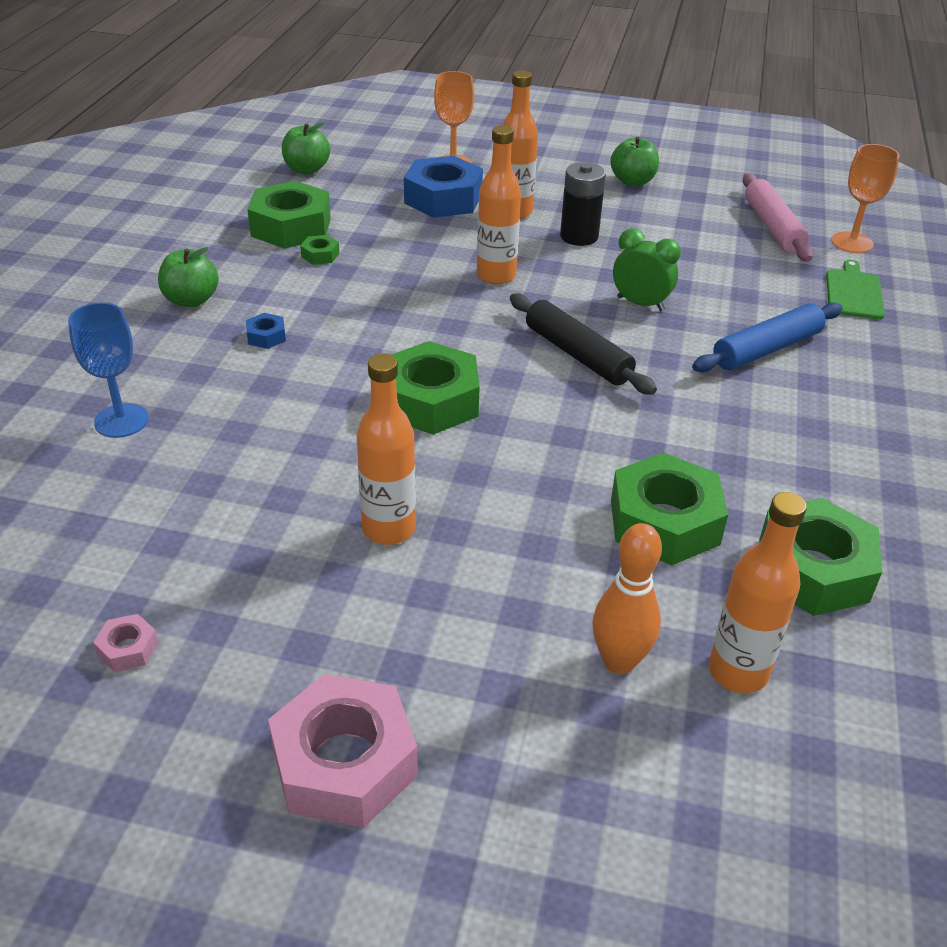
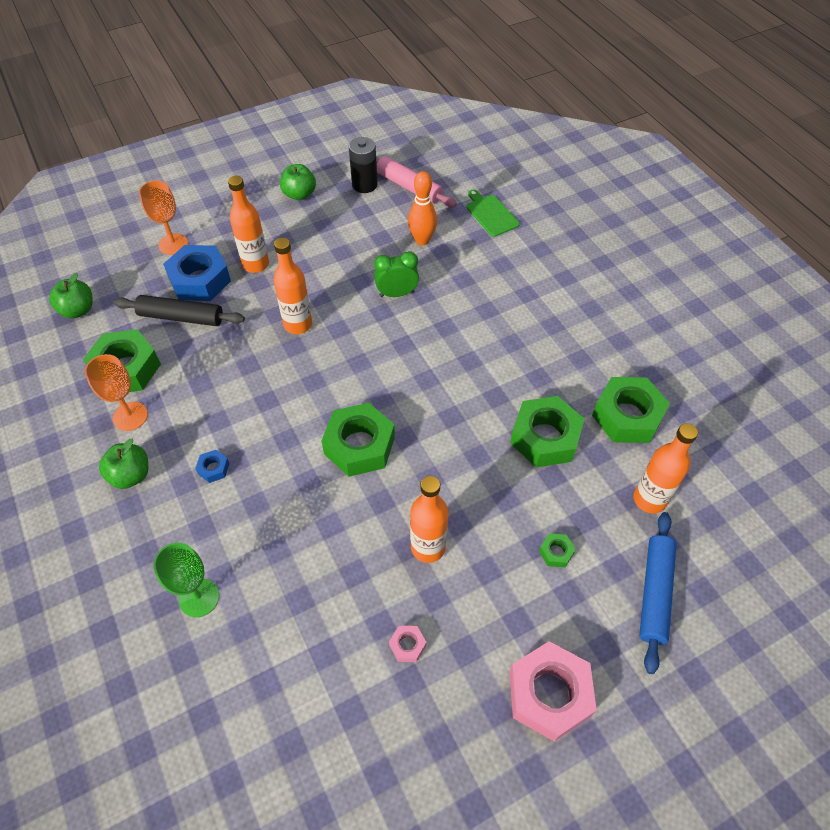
camera: 40 degrees left, 15 degrees up
(121, 421) = (199, 598): blue goblet -> green goblet
(128, 649) = (383, 732): pink nut -> pink nut (407, 645)
(320, 255) = (173, 380): green nut -> green nut (556, 552)
(577, 354) = (401, 355): black rolling pin -> black rolling pin (181, 317)
(579, 236) = (313, 261): black battery -> black battery (364, 185)
(619, 661) = (601, 535): orange bowling pin -> orange bowling pin (422, 240)
(766, 349) = (487, 285): blue rolling pin -> blue rolling pin (654, 593)
(852, 242) = (458, 175): orange goblet -> orange goblet (130, 416)

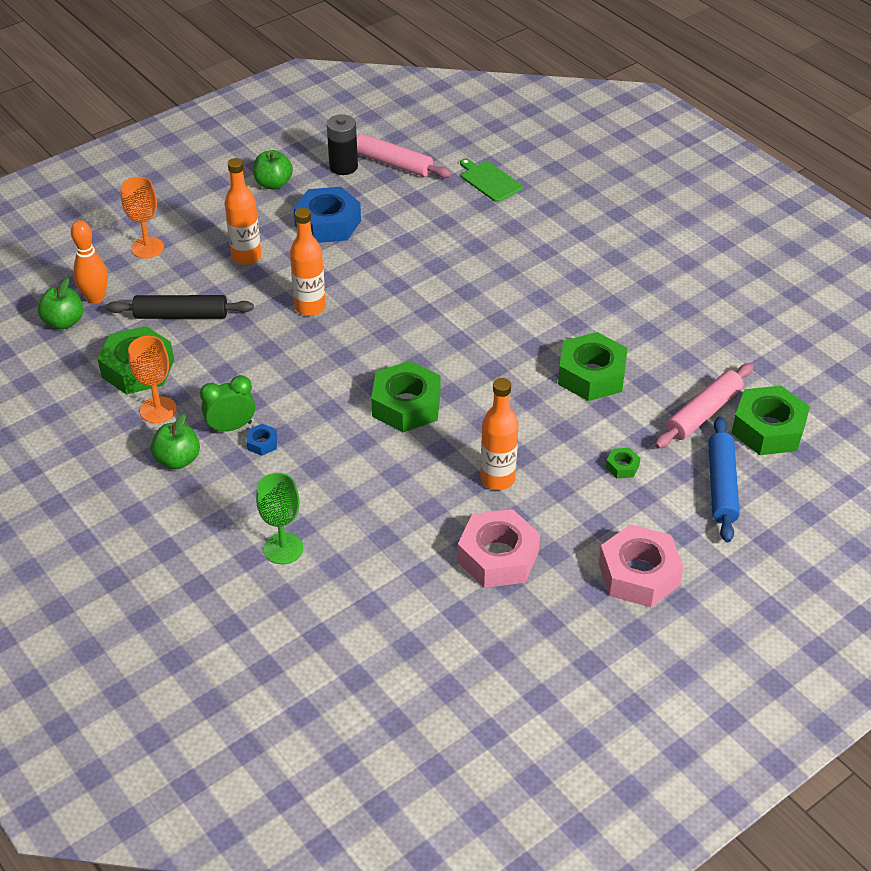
camera: 10 degrees left, 10 degrees down
(200, 280) = (189, 278): blue nut -> blue nut (328, 223)
(397, 294) = (408, 267): green clock -> green clock (231, 427)
(407, 645) = (498, 557): pink nut -> pink nut, size x2.30
(422, 240) = (421, 214): orange bowling pin -> orange bowling pin (95, 298)
(627, 416) = (669, 347): green nut -> green nut (768, 429)
(649, 499) = (703, 413): orange bottle -> pink rolling pin

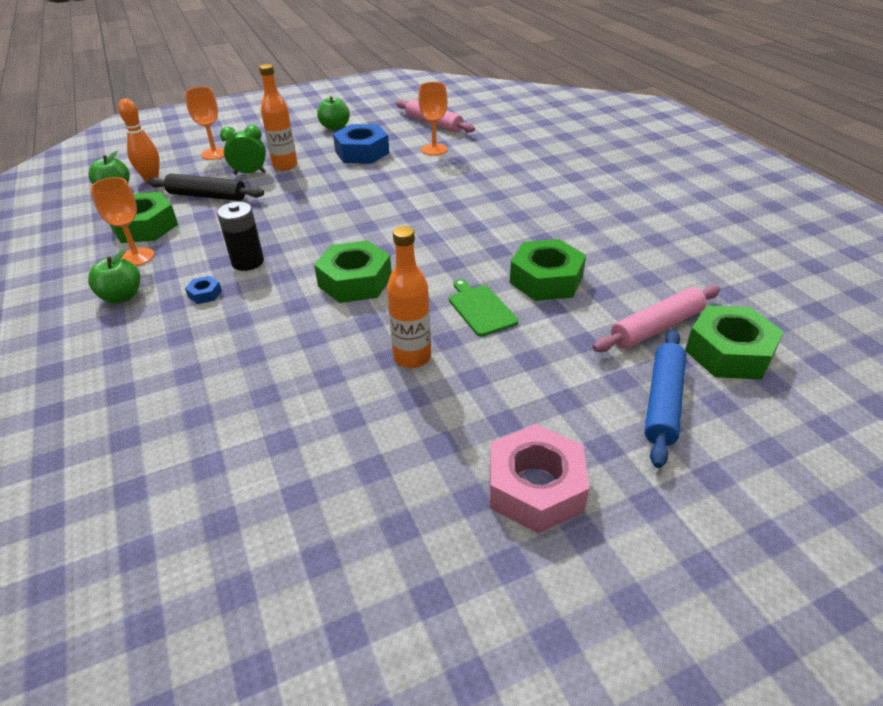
camera: 15 degrees right, 5 degrees down
(231, 427) = (187, 278): green clock -> green clock (249, 173)
(283, 548) = (158, 390): green goblet -> none
(310, 307) = (314, 202): orange bottle -> none
(343, 167) = (394, 122): black battery -> black battery (247, 262)
(411, 208) = (434, 149): none -> orange goblet
(489, 181) = (506, 139): green cutting board -> green cutting board (480, 308)
(498, 557) = (375, 437): pink nut -> none
(622, 466) = (552, 365): green nut -> none

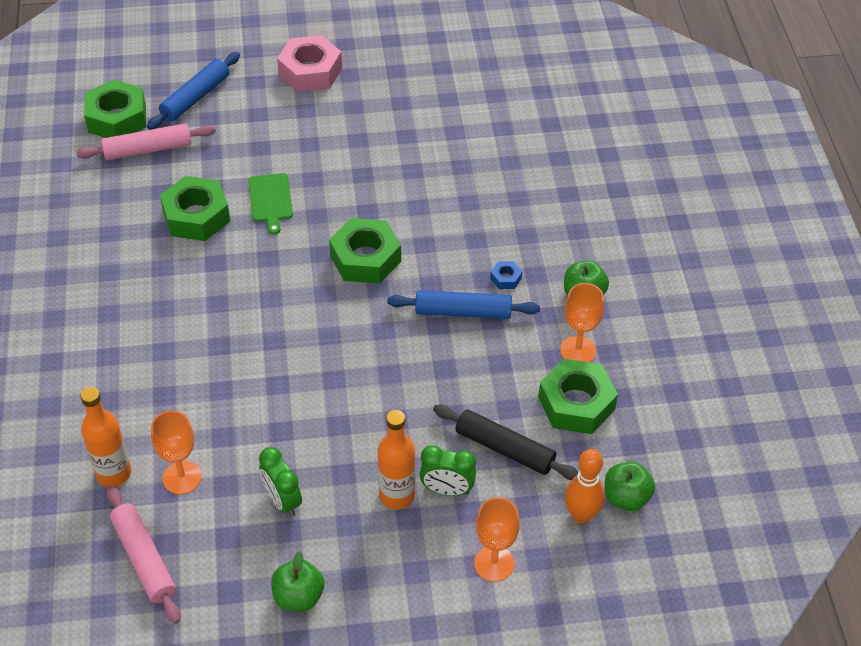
camera: 165 degrees left, 10 degrees up
(247, 262) = (463, 312): black battery -> blue rolling pin
(362, 152) = (282, 501): blue nut -> green clock
(412, 357) = (346, 170): orange bottle -> orange bottle (113, 473)

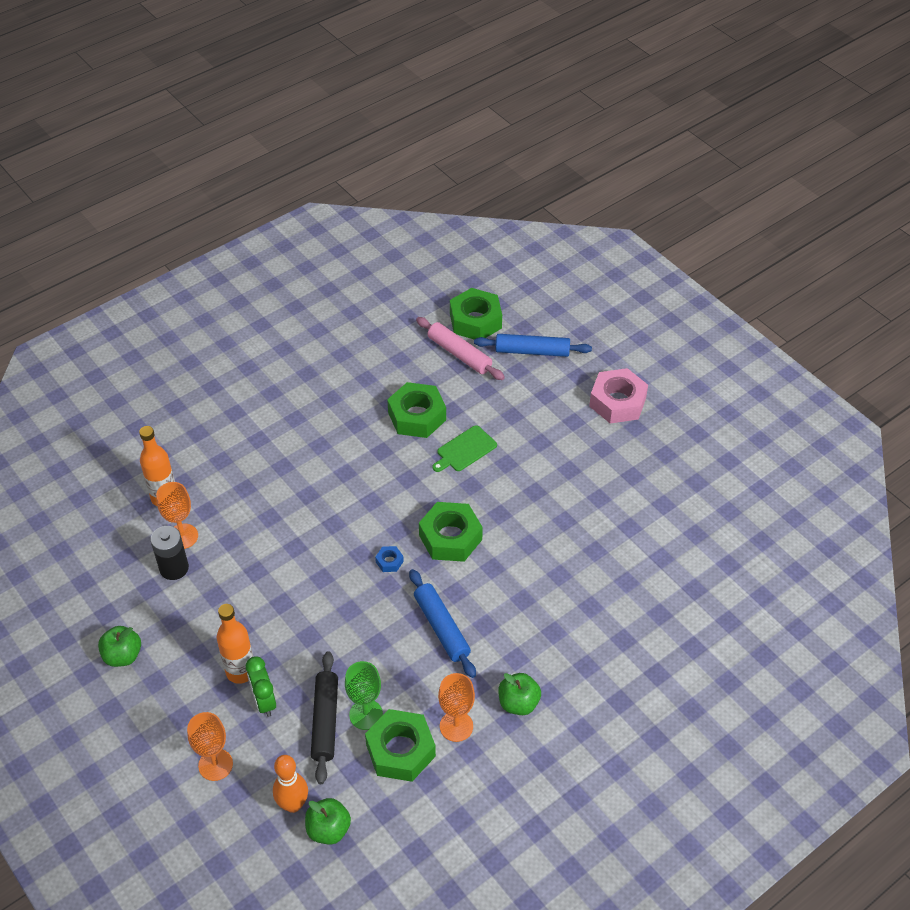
camera: 60 degrees right, 0 degrees up
(144, 559) = (107, 552): pink rolling pin -> none
(218, 502) = (174, 568): none -> black battery
(282, 501) = (196, 604): green clock -> none
(506, 278) = (497, 639): blue nut -> blue nut (389, 561)
(519, 413) = (366, 714): none -> green goblet

